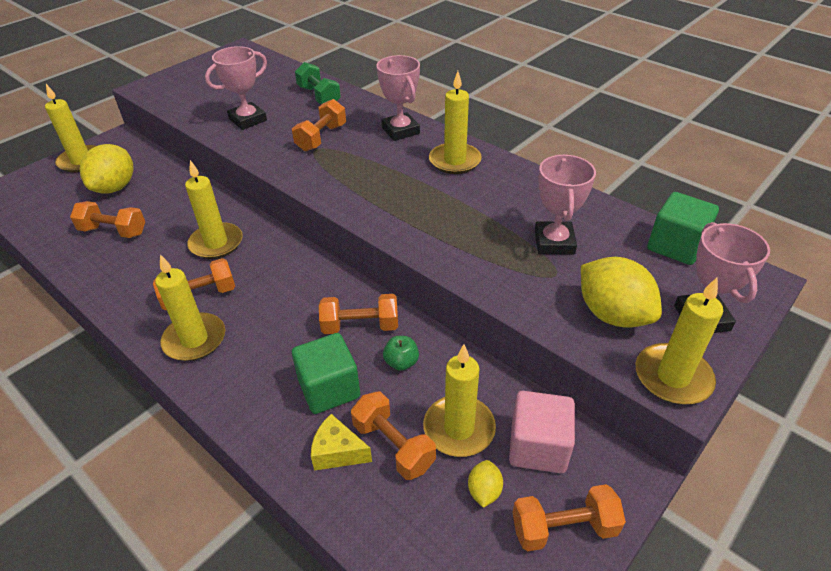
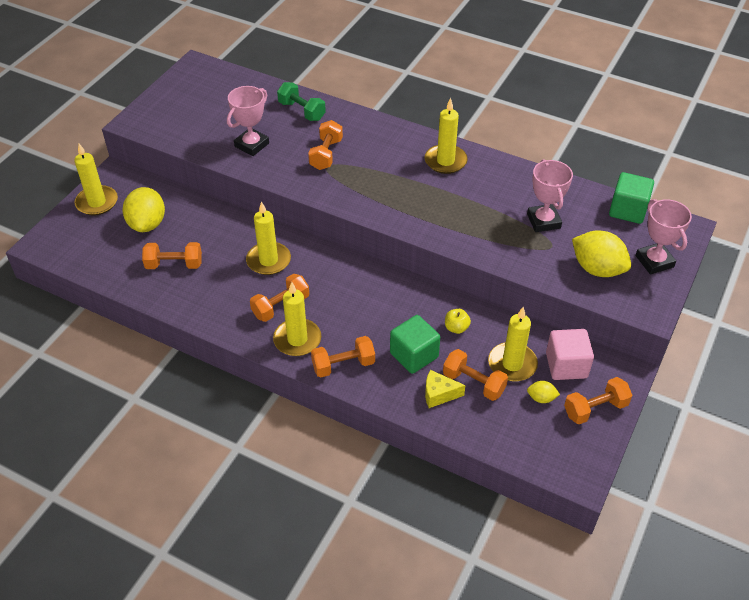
camera: 15 degrees left, 5 degrees up
(360, 326) = (416, 307): orange dumbbell -> orange dumbbell (343, 365)
(400, 131) = (389, 138): pink trophy -> none
(401, 362) = (456, 328): green apple -> yellow apple
(484, 491) = (541, 398): yellow lemon -> yellow lemon turned 75 degrees counterclockwise
(672, 377) = (644, 304): yellow candle -> none

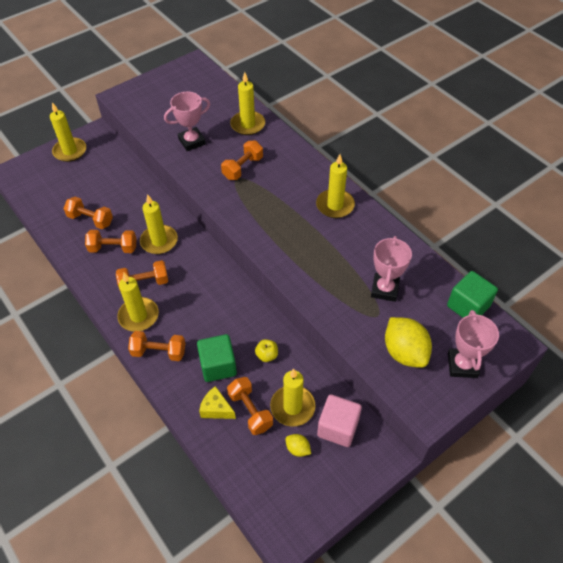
camera: 25 degrees right, 5 degrees up
(147, 224) = (93, 180): yellow lemon -> none
(302, 111) = (248, 125): green dumbbell -> yellow candle
(595, 409) = (338, 479): orange dumbbell -> orange dumbbell (113, 248)

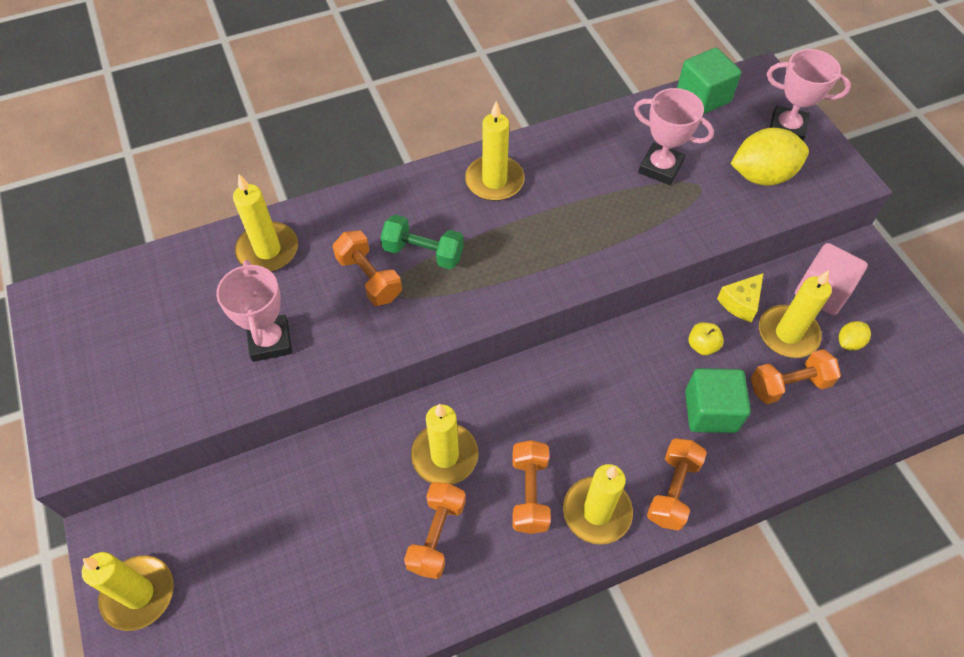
camera: 75 degrees left, 5 degrees up
(90, 220) = (351, 569): orange dumbbell -> none
(216, 409) = (781, 427): yellow cheese -> yellow cheese (740, 303)
(268, 186) = (423, 253): none -> green dumbbell

